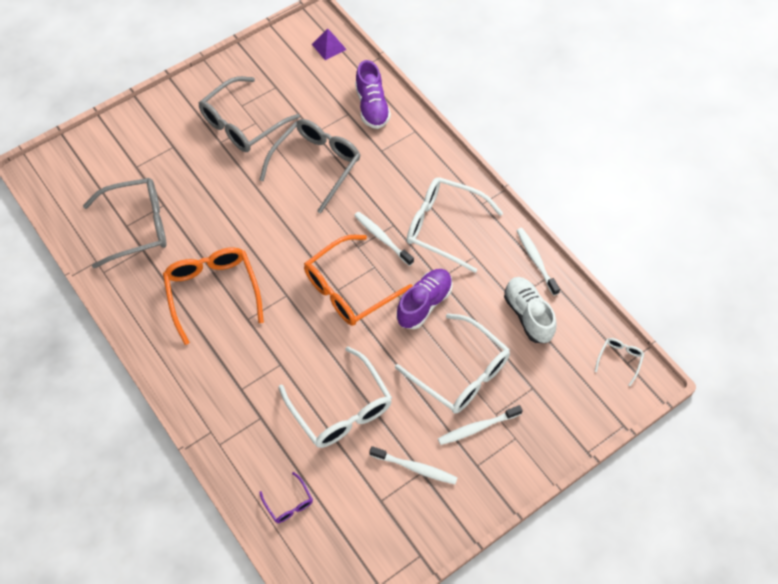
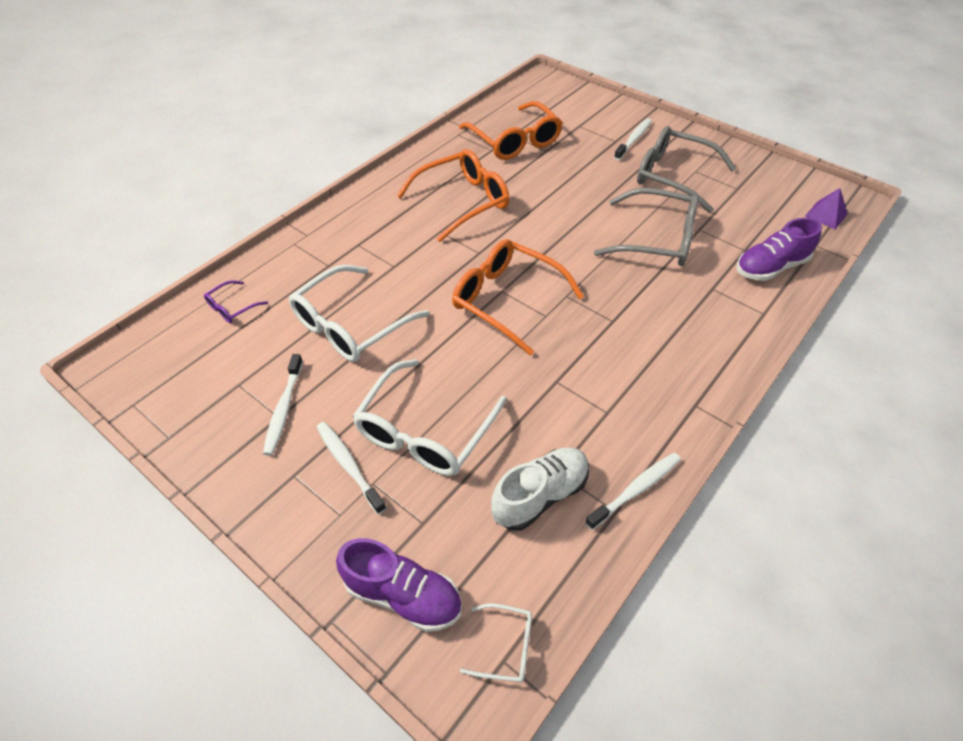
camera: 75 degrees right, 10 degrees down
(136, 226) = (514, 141): grey glasses -> orange glasses
(382, 238) = (589, 314): white toothbrush -> white toothbrush (633, 139)
(424, 304) = (513, 373): purple shoe -> purple shoe (403, 595)
(444, 227) = (636, 371): white glasses -> none

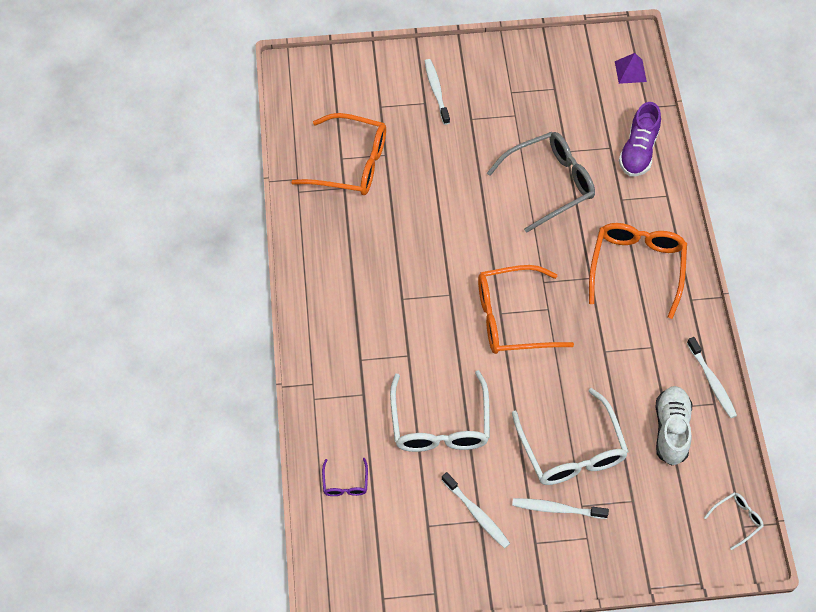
camera: 45 degrees left, 10 degrees up
(403, 595) = (666, 544): purple shoe -> none
(462, 202) = (384, 259): orange glasses -> orange glasses (636, 268)
(636, 489) = (712, 381): white toothbrush -> white toothbrush turned 150 degrees clockwise
(674, 177) = (503, 110): grey glasses -> none

